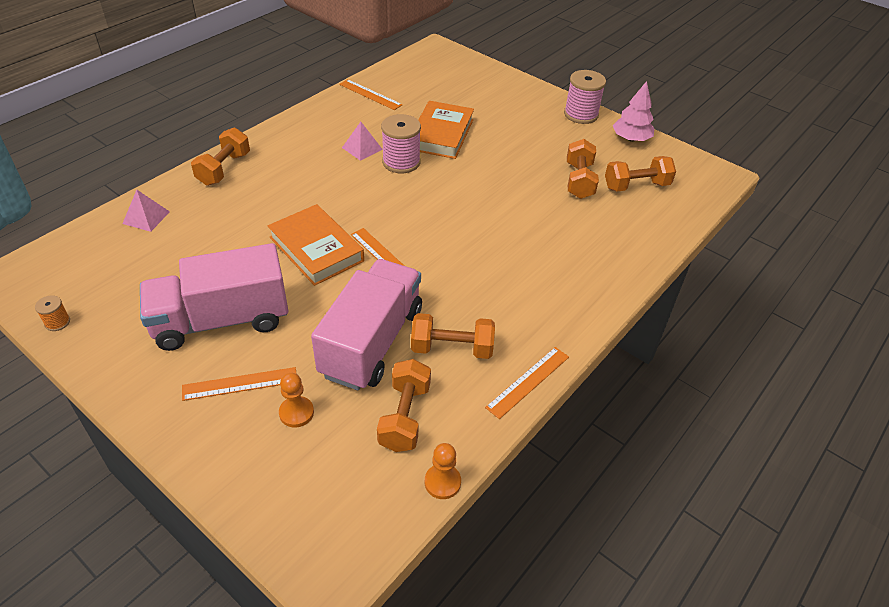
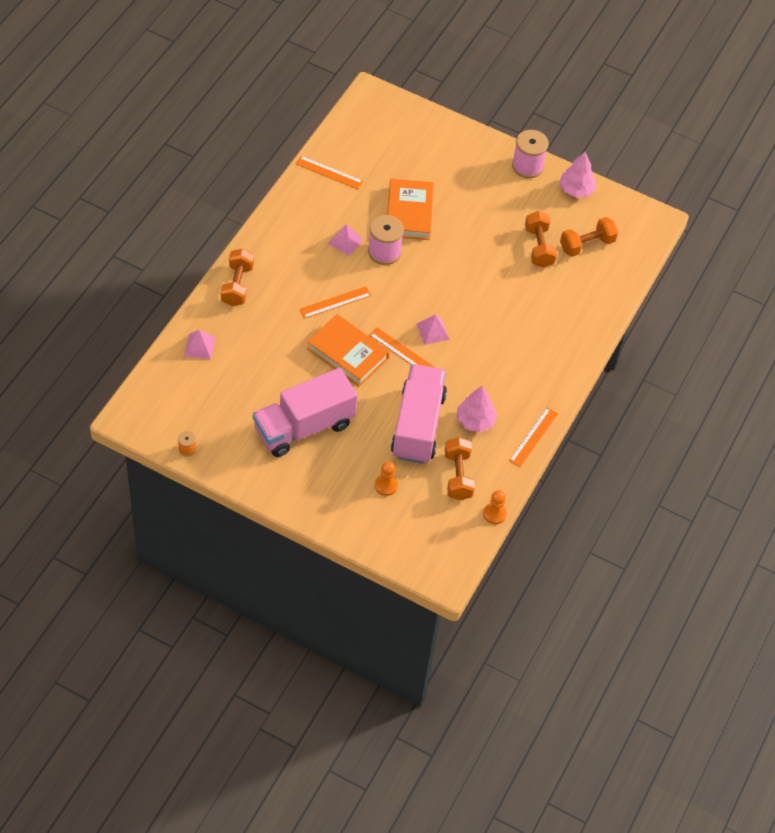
camera: 15 degrees left, 10 degrees up
(240, 383) = (339, 472): orange ruler -> orange ruler (335, 302)
(429, 241) = (432, 331): none -> pink pyramid
(452, 348) = (475, 421): orange dumbbell -> pink tree

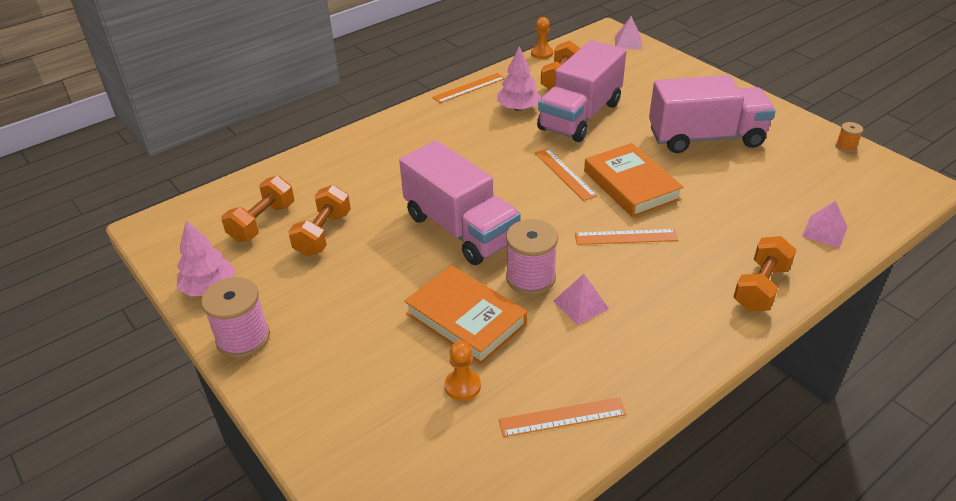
camera: 150 degrees left, 15 degrees down
(329, 172) = (562, 417): orange ruler -> orange ruler turned 60 degrees counterclockwise
(386, 485) = (634, 85): orange pawn -> orange pawn (462, 386)
(409, 213) = (466, 319): orange book -> orange book turned 75 degrees counterclockwise
(432, 331) = (517, 183): pink pyramid -> pink pyramid (628, 42)
(450, 277) = (460, 229): none -> pink truck
(587, 245) = (262, 222): orange dumbbell -> orange dumbbell turned 60 degrees counterclockwise

